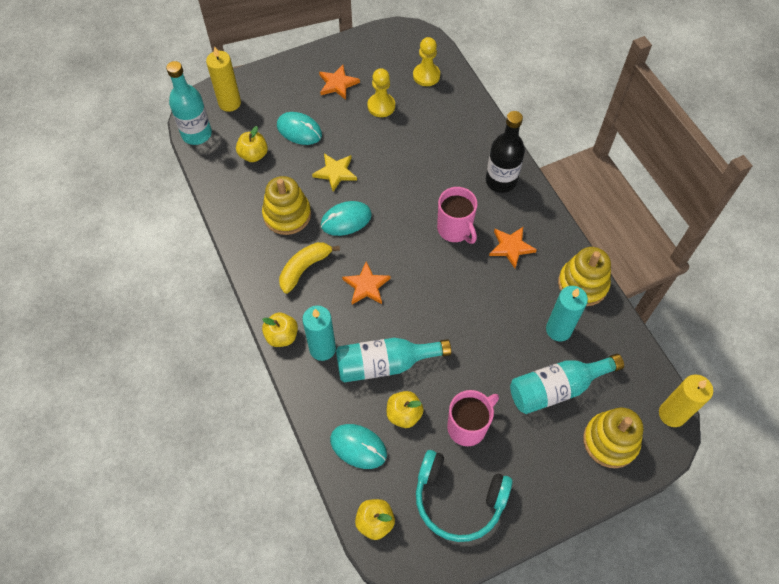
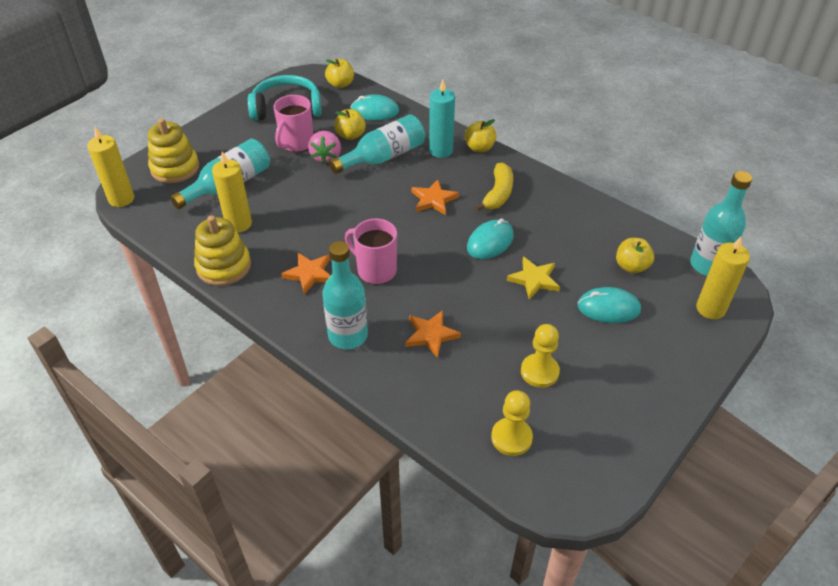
camera: 155 degrees right, 15 degrees down
(287, 215) = (549, 227): yellow stacking toy -> none
(337, 84) = (613, 380): orange star -> orange star (431, 335)
(443, 390) = (326, 157): none -> pink strawberry
(501, 181) = (348, 335): black bottle -> turquoise bottle
(558, 329) = (238, 224): turquoise candle -> yellow candle

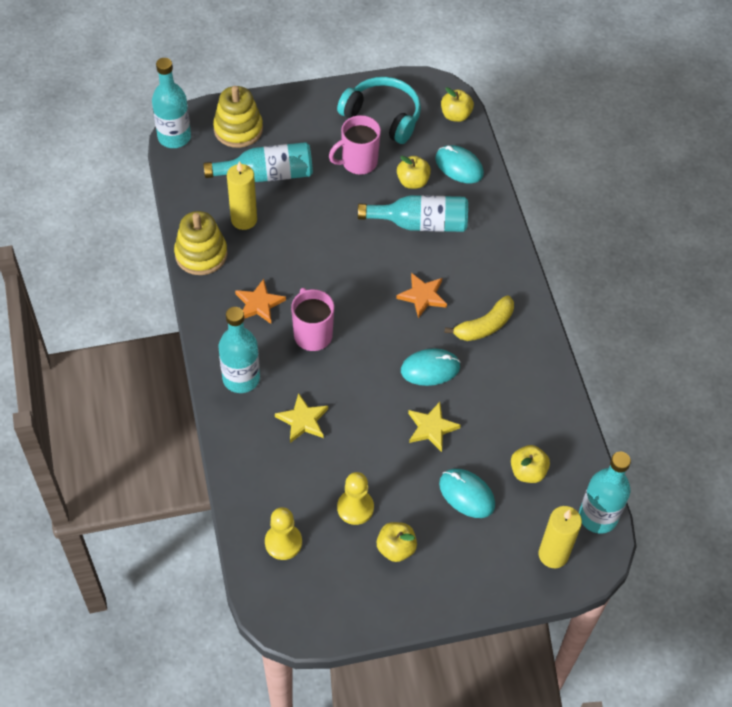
camera: 35 degrees right, 10 degrees up
(121, 199) = (174, 137): yellow candle -> turquoise bottle
(326, 157) = (371, 193): pink strawberry -> none
(431, 335) = (303, 420): orange star -> yellow star
(441, 150) = (478, 248): turquoise candle -> none
(479, 148) = (516, 266): yellow apple -> yellow apple (396, 548)

